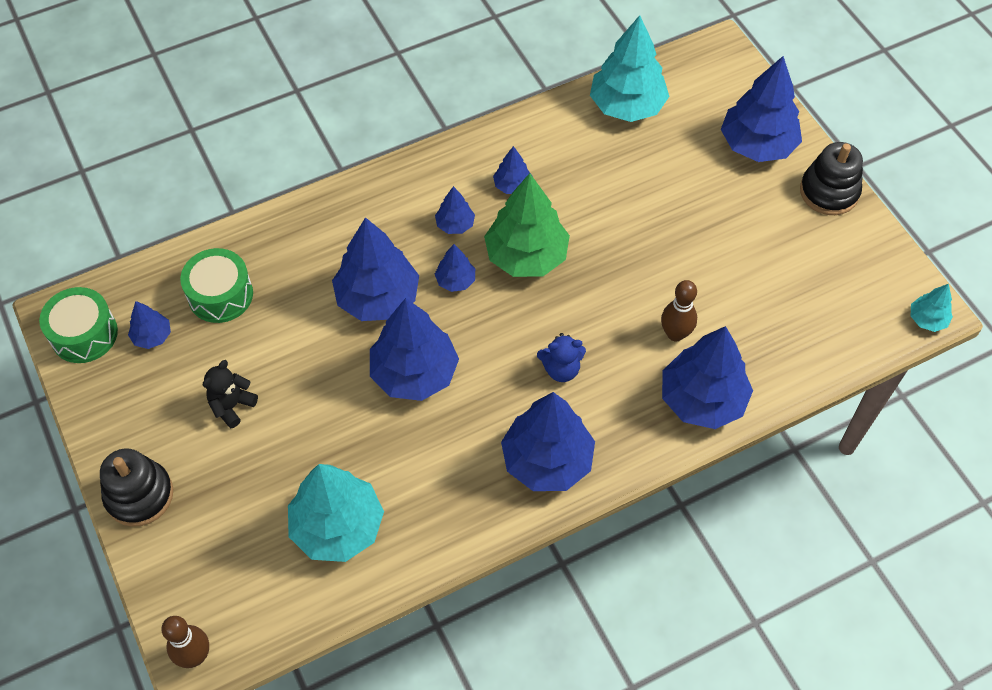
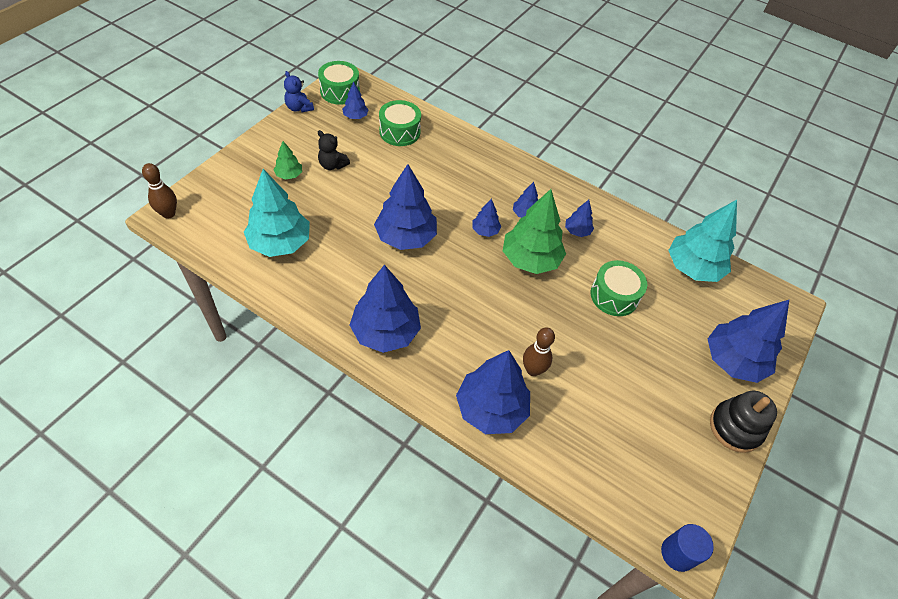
camera: 55 degrees right, 5 degrees down
(139, 495) = (256, 151): black stacking toy -> none
(216, 469) = (289, 175): none -> green tree
(232, 406) = (332, 165): black teddy bear -> black teddy bear turned 150 degrees counterclockwise
(378, 298) = (446, 199): blue tree -> none
(561, 369) = (459, 312): blue teddy bear -> blue teddy bear (299, 108)
(622, 202) = (614, 296): none -> green drum
(927, 319) = (677, 553): turquoise tree -> blue cylinder

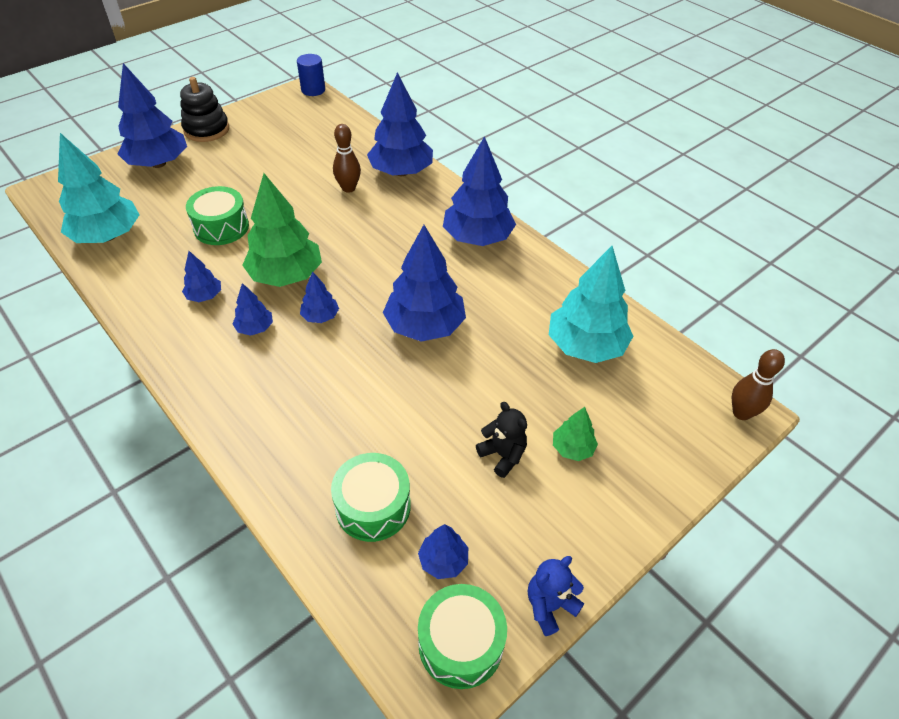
camera: 160 degrees left, 5 degrees down
(299, 108) = (549, 605): blue teddy bear -> blue teddy bear turned 105 degrees counterclockwise

